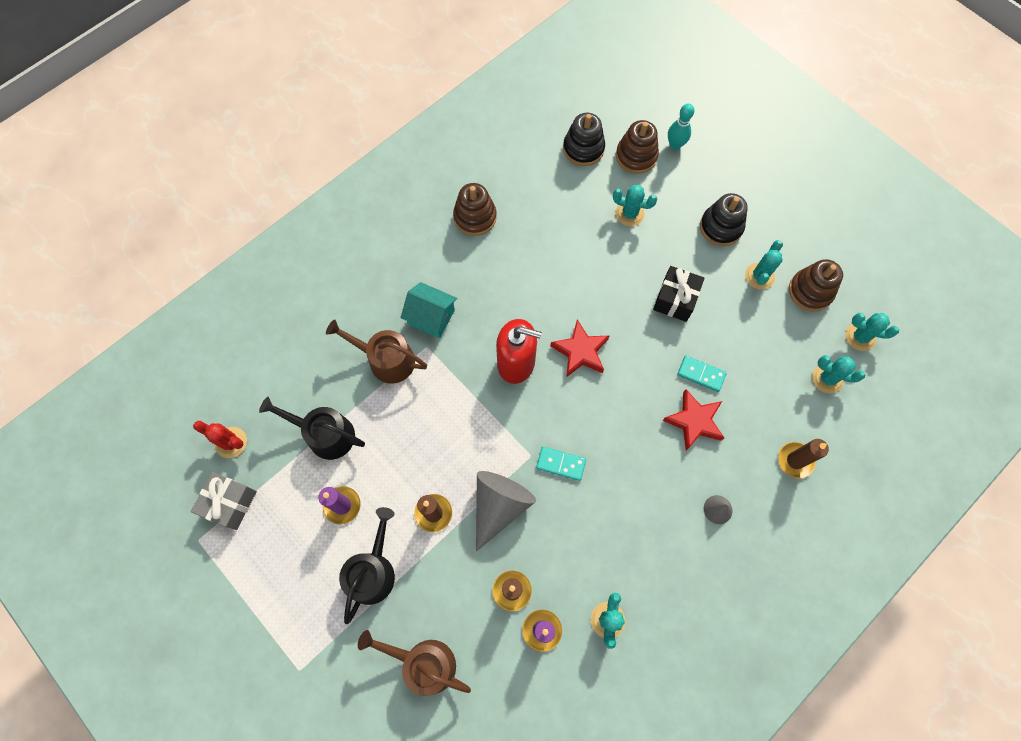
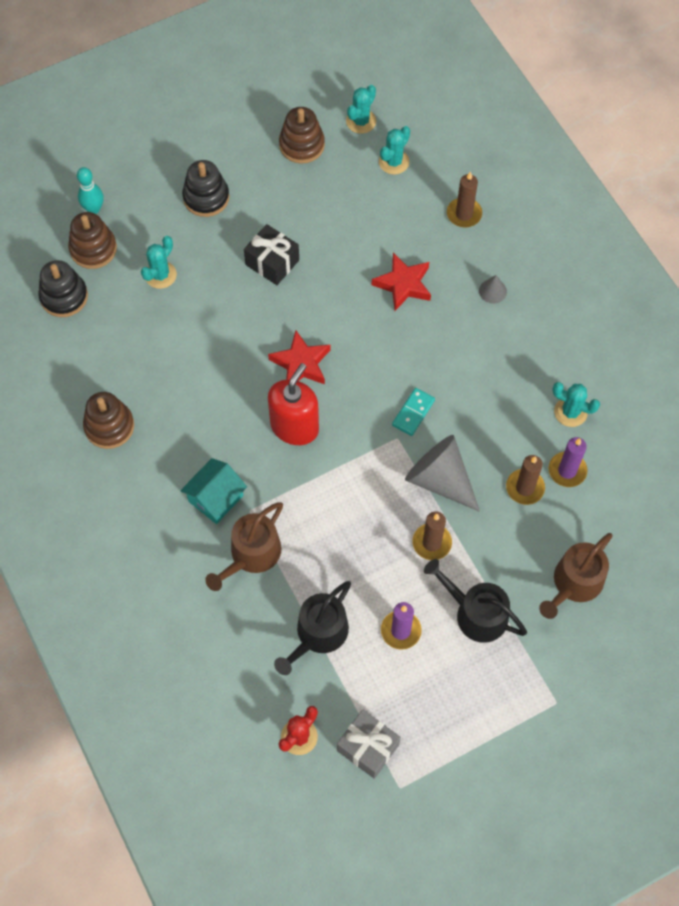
camera: 75 degrees left, 5 degrees down
(701, 374) = (358, 264): turquoise domino -> none
(759, 276) = (271, 182): turquoise cactus -> none

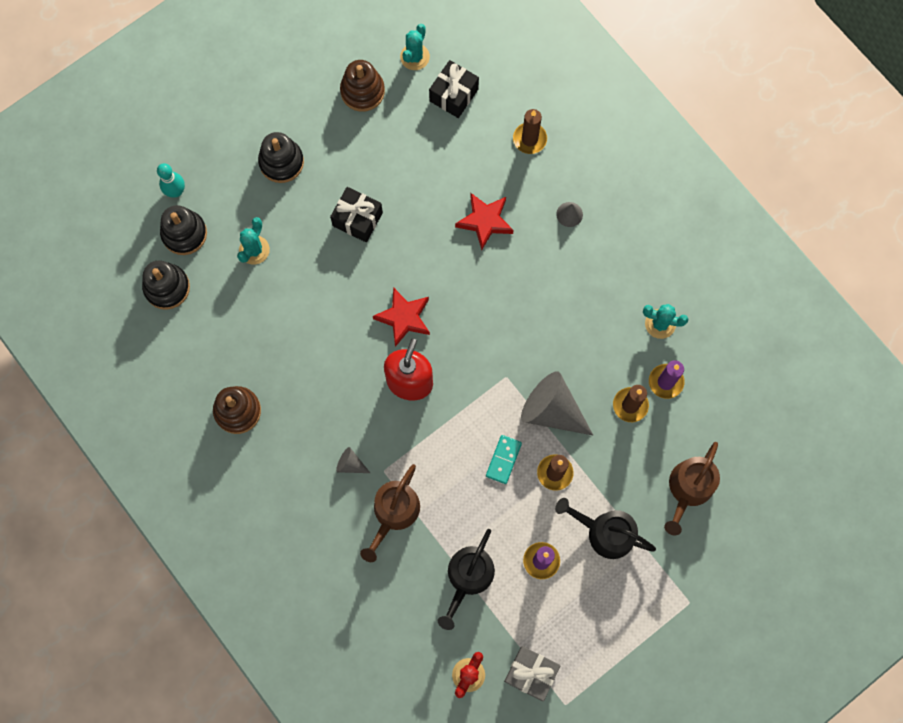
camera: 10 degrees left, 10 degrees up
(93, 249) = (184, 234): brown stacking toy -> black stacking toy
(216, 498) = (350, 464): turquoise house -> grey cone
(394, 162) = (454, 95): turquoise cactus -> black gift
(413, 413) = (516, 349): turquoise domino -> turquoise domino (503, 459)

